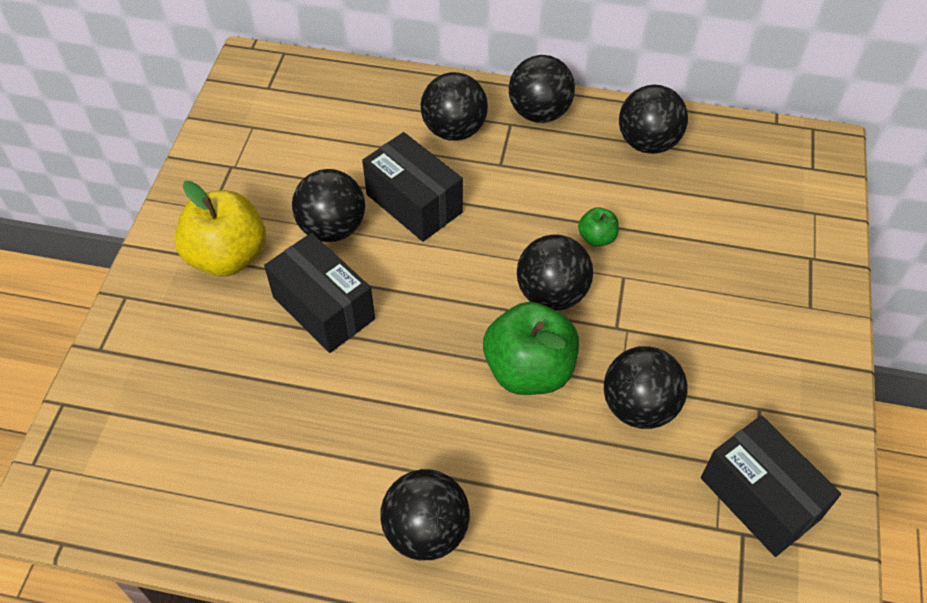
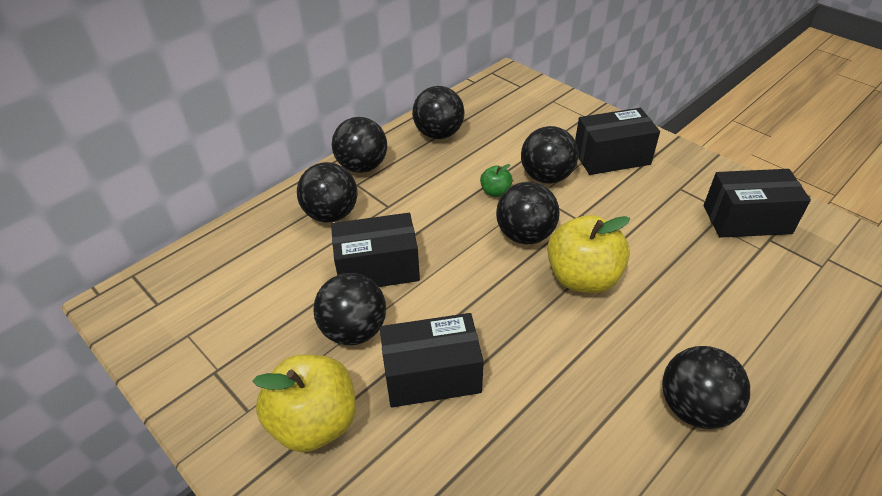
camera: 55 degrees left, 10 degrees down
(529, 370) = (582, 278): green apple -> yellow apple
(639, 406) = (647, 238): black ball -> black ball (546, 177)
(756, 317) = (611, 157): none -> black box

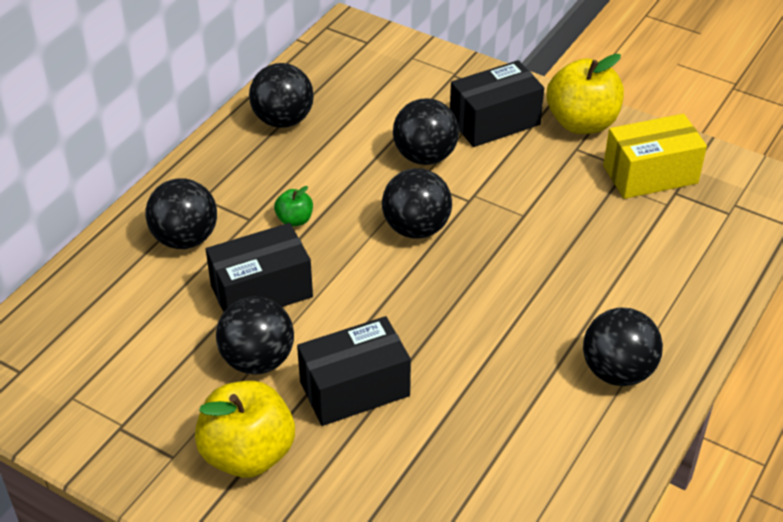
camera: 15 degrees left, 0 degrees up
(362, 166) = (202, 175): black ball -> none
(495, 192) = (370, 183): green apple -> green apple (294, 220)
(582, 278) = (488, 265): yellow apple -> yellow apple (582, 123)
(746, 220) = (650, 174): black box -> yellow box

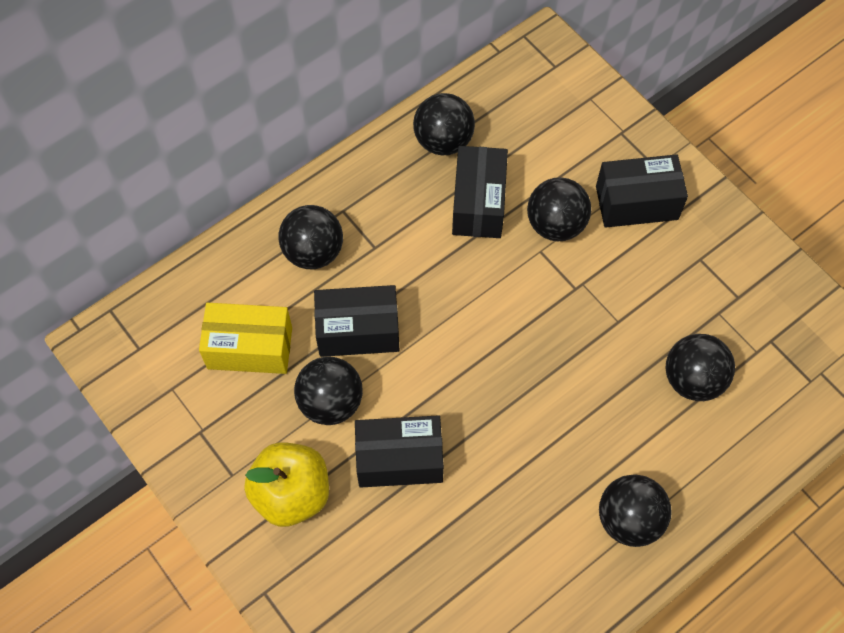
camera: 20 degrees right, 20 degrees up
(294, 220) = (413, 261): green apple -> none
(341, 159) = (478, 204): none -> black box
(416, 228) = (516, 305): black ball -> black ball (693, 379)
(582, 123) = (719, 229): yellow apple -> none
(650, 174) = (757, 312): yellow box -> yellow box (250, 348)

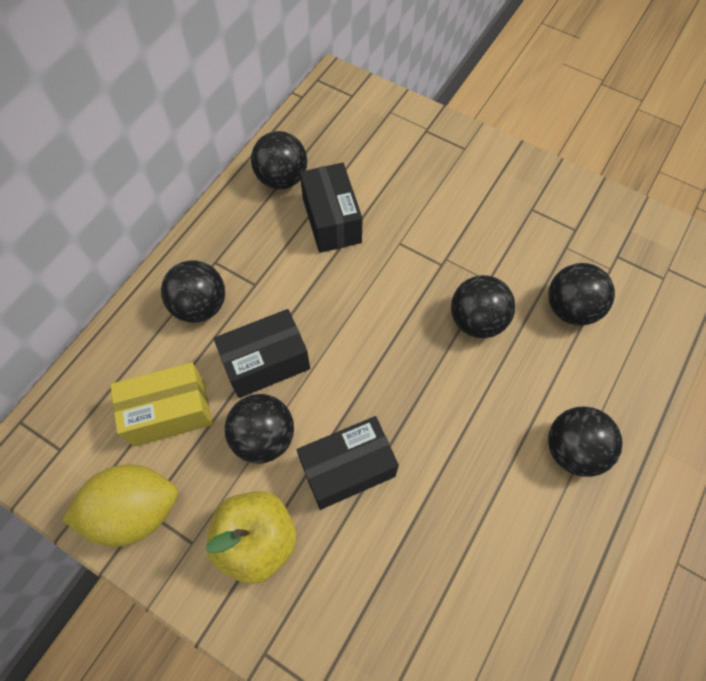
camera: 20 degrees left, 0 degrees up
(190, 428) = (134, 511): none -> yellow lemon
(555, 224) = (403, 217): black ball -> black ball (476, 320)
(636, 202) = (461, 180): black box -> none

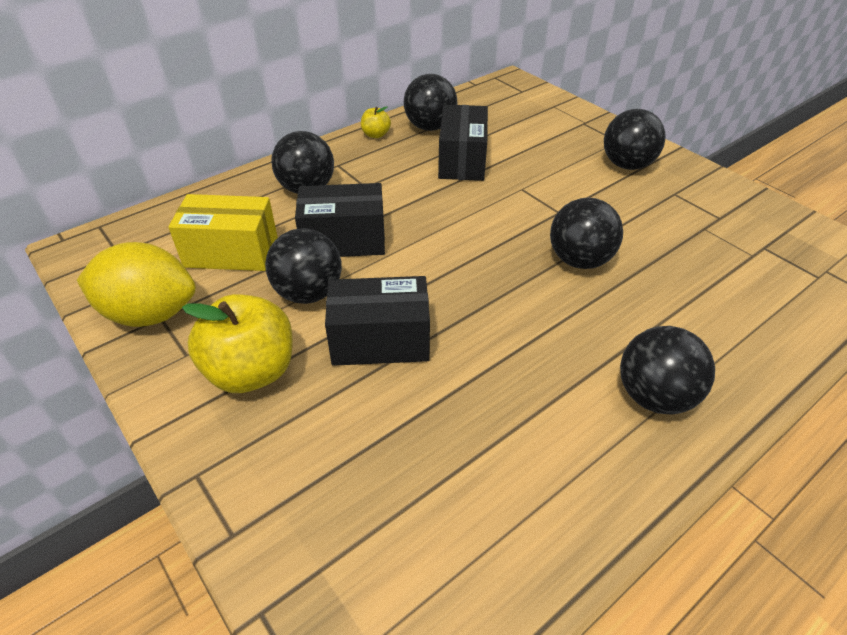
camera: 20 degrees right, 20 degrees down
(233, 206) = (376, 135): none -> yellow apple
(570, 308) = (693, 275): black ball -> black ball (627, 165)

